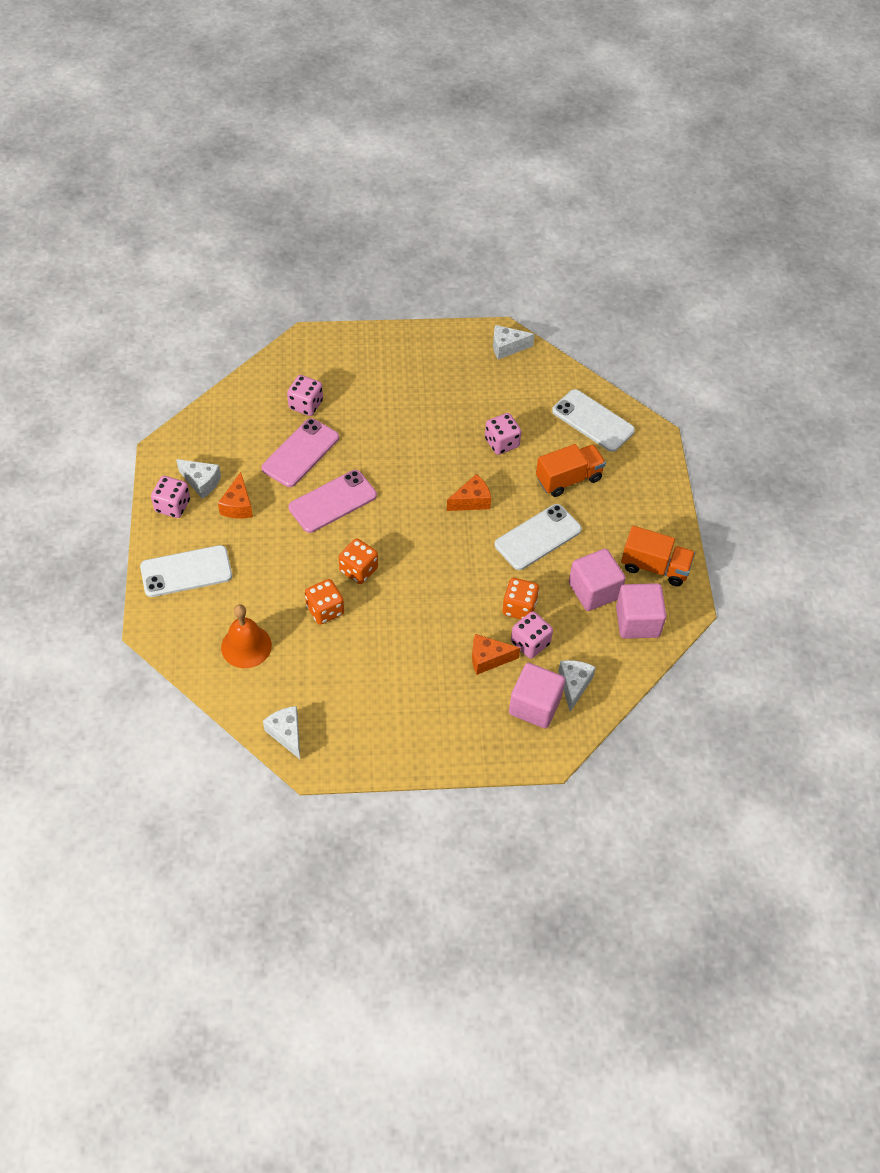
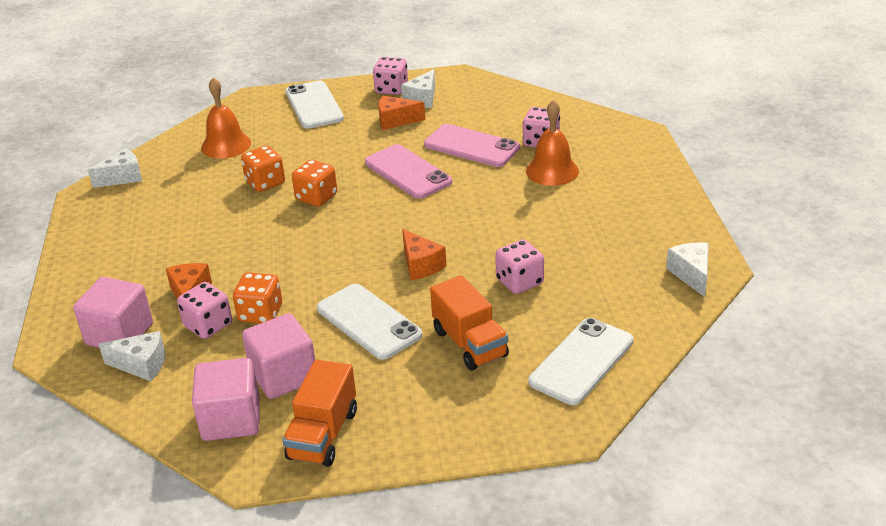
camera: 90 degrees right, 20 degrees down
(354, 404) = (552, 171): none -> orange bell

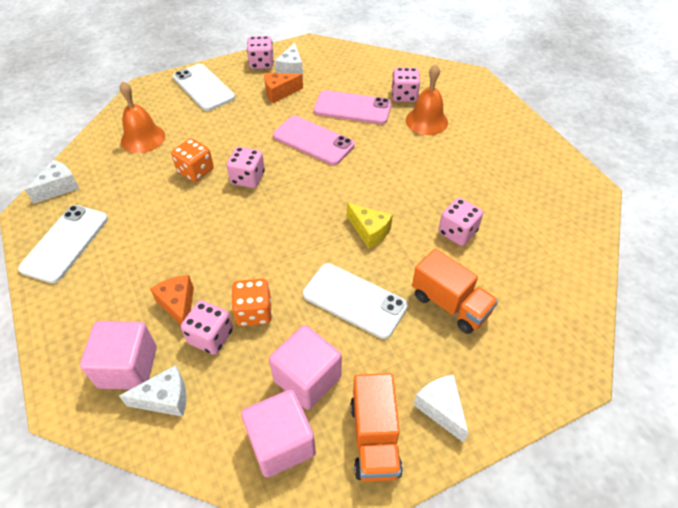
camera: 20 degrees left, 15 degrees up
(316, 197) = (248, 178): orange dice -> pink dice
(421, 265) = (369, 231): orange cheese -> yellow cheese
(581, 361) = (547, 302): white phone -> white phone (65, 243)
(691, 274) = (581, 199): white cheese -> white cheese (441, 409)

